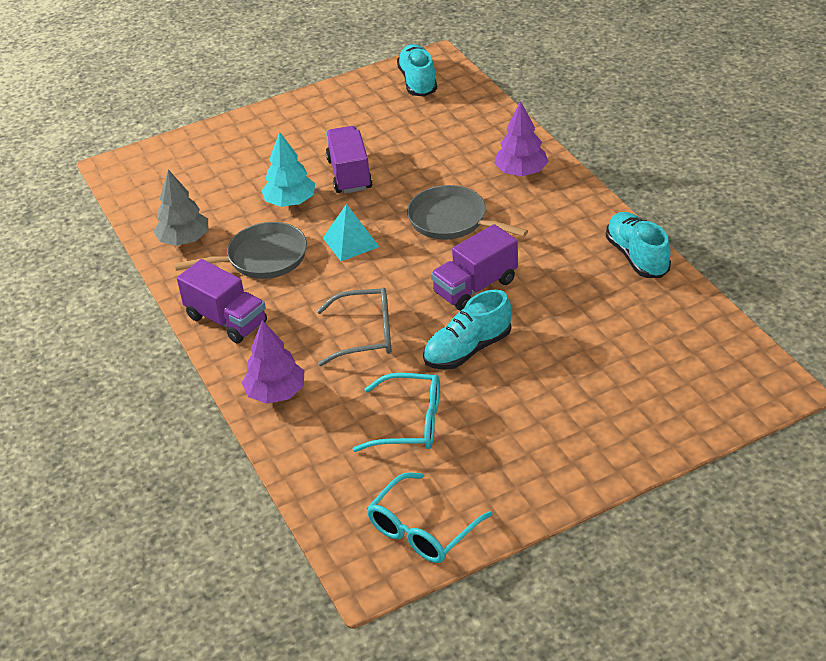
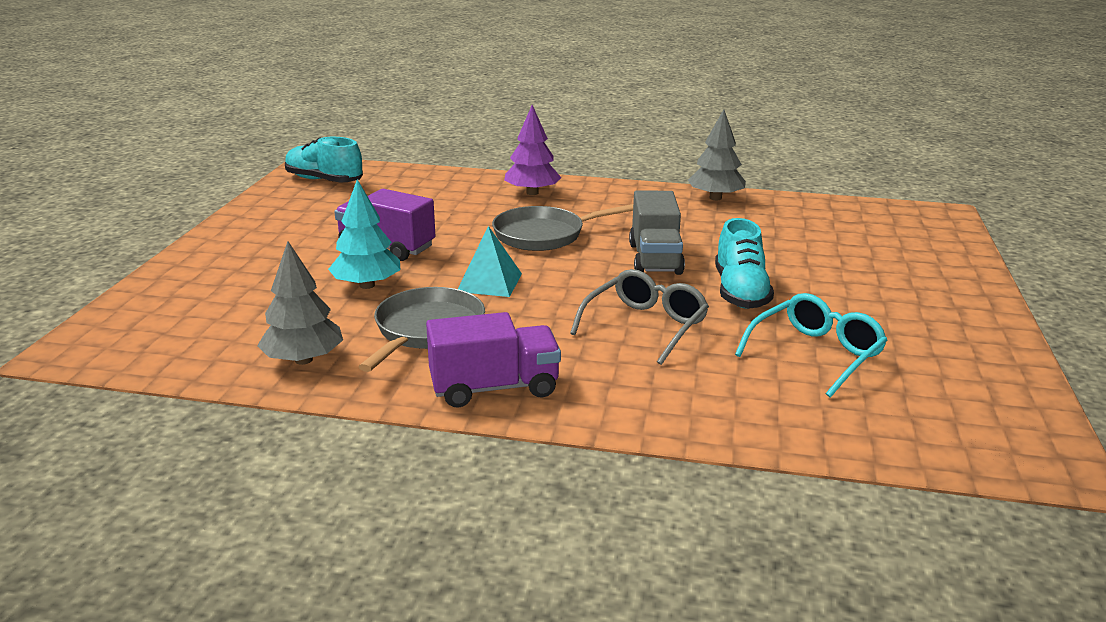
camera: 55 degrees left, 15 degrees down
(276, 393) = (669, 406): purple tree -> none
(422, 530) = (996, 408): turquoise glasses -> none
(475, 287) = (655, 259): purple truck -> grey truck
(637, 257) = (715, 198): turquoise shoe -> grey tree

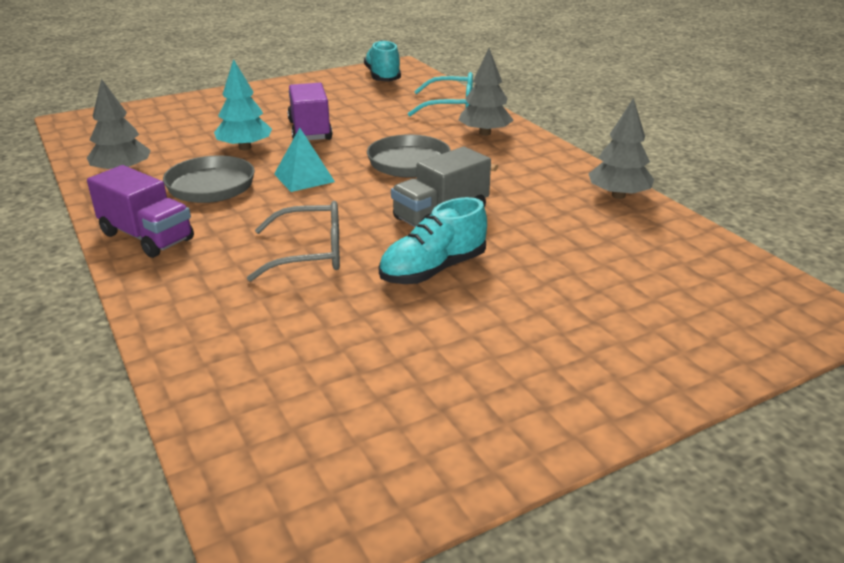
camera: 50 degrees right, 5 degrees up
(532, 193) = (484, 133): purple tree -> grey tree
(816, 354) = (358, 343): turquoise glasses -> turquoise glasses (451, 106)

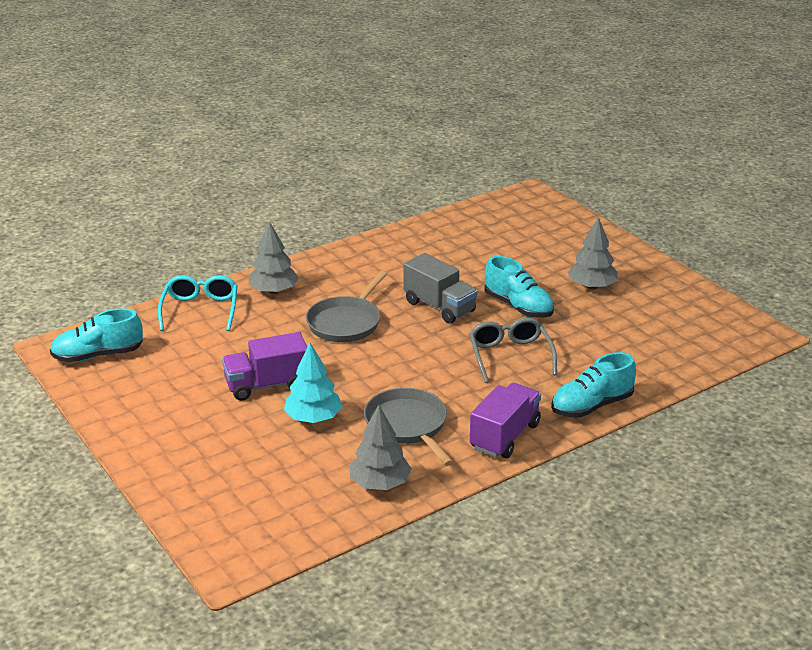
camera: 95 degrees left, 0 degrees up
(166, 302) = (591, 406): none -> turquoise shoe
(304, 178) = (380, 375): turquoise pyramid -> none
(618, 195) = (394, 239): grey tree -> grey tree (592, 286)

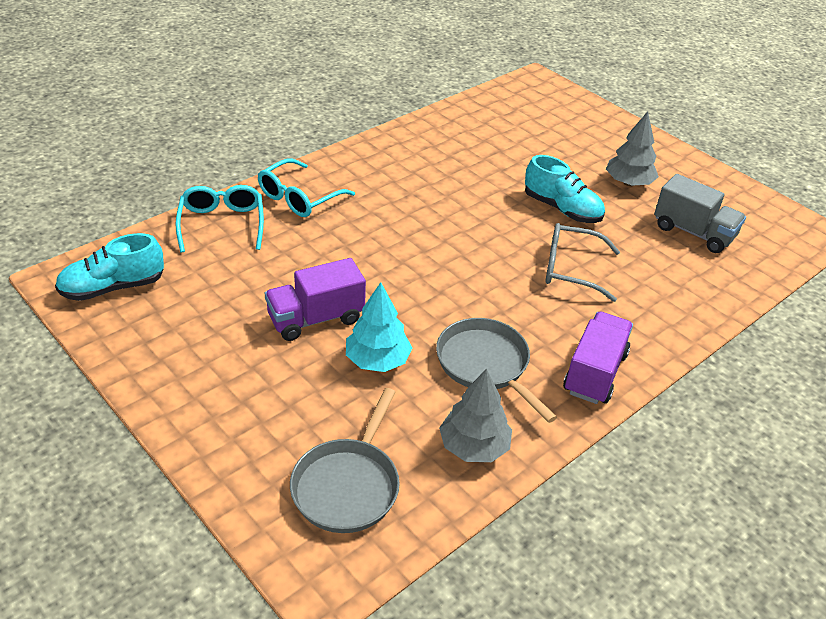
camera: 10 degrees left, 10 degrees up
(273, 291) = (299, 198): grey tree -> turquoise glasses
(346, 322) = (386, 234): grey pan -> grey pan (348, 485)
(439, 307) = (480, 212): grey truck -> grey truck (693, 232)
(510, 356) = (570, 269): grey glasses -> grey glasses turned 60 degrees counterclockwise
(591, 406) = (674, 328): turquoise shoe -> none

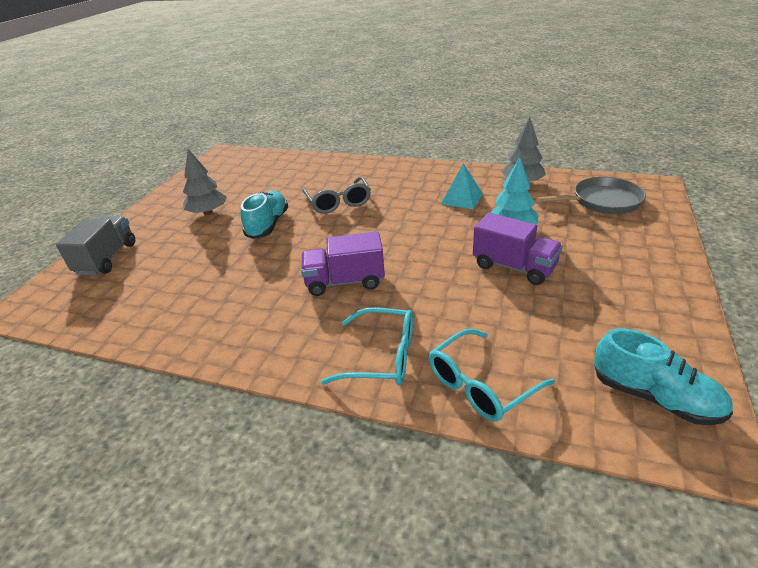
camera: 115 degrees left, 5 degrees down
(486, 365) = (461, 198): grey pan -> turquoise pyramid
(594, 373) = (423, 172): purple truck -> purple truck (345, 282)
(693, 232) = (255, 180): grey truck -> grey truck (107, 258)

